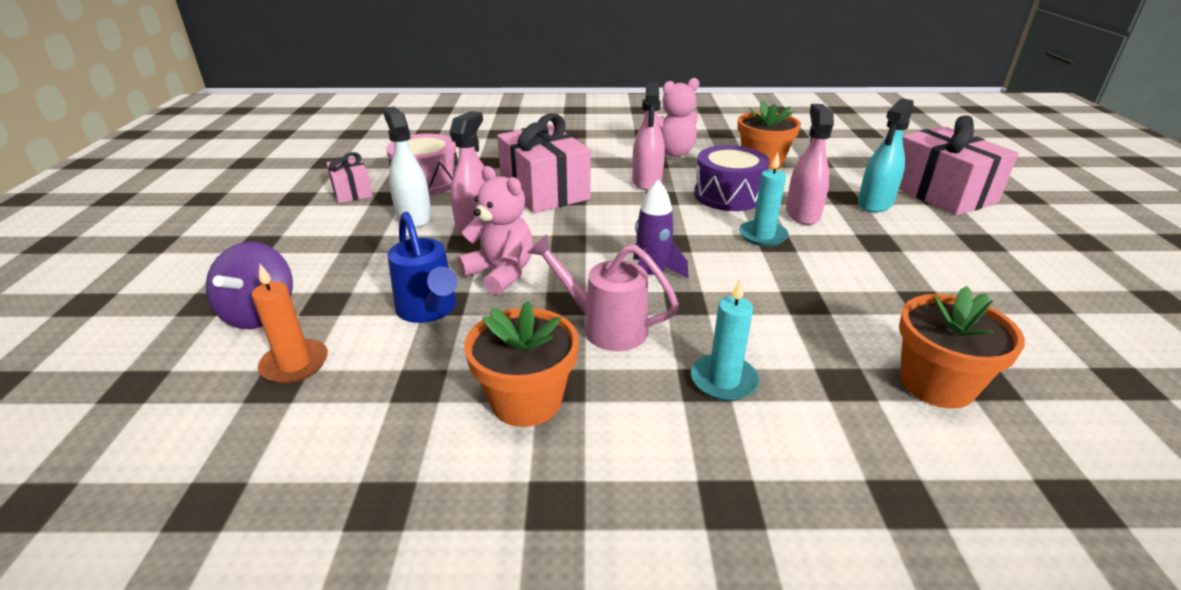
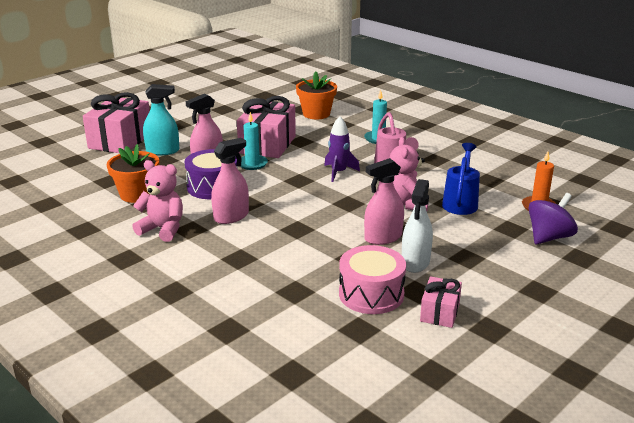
camera: 135 degrees left, 5 degrees down
(526, 400) = (453, 160): orange flower pot -> none
(544, 191) = (304, 242): pink gift -> pink gift (267, 145)

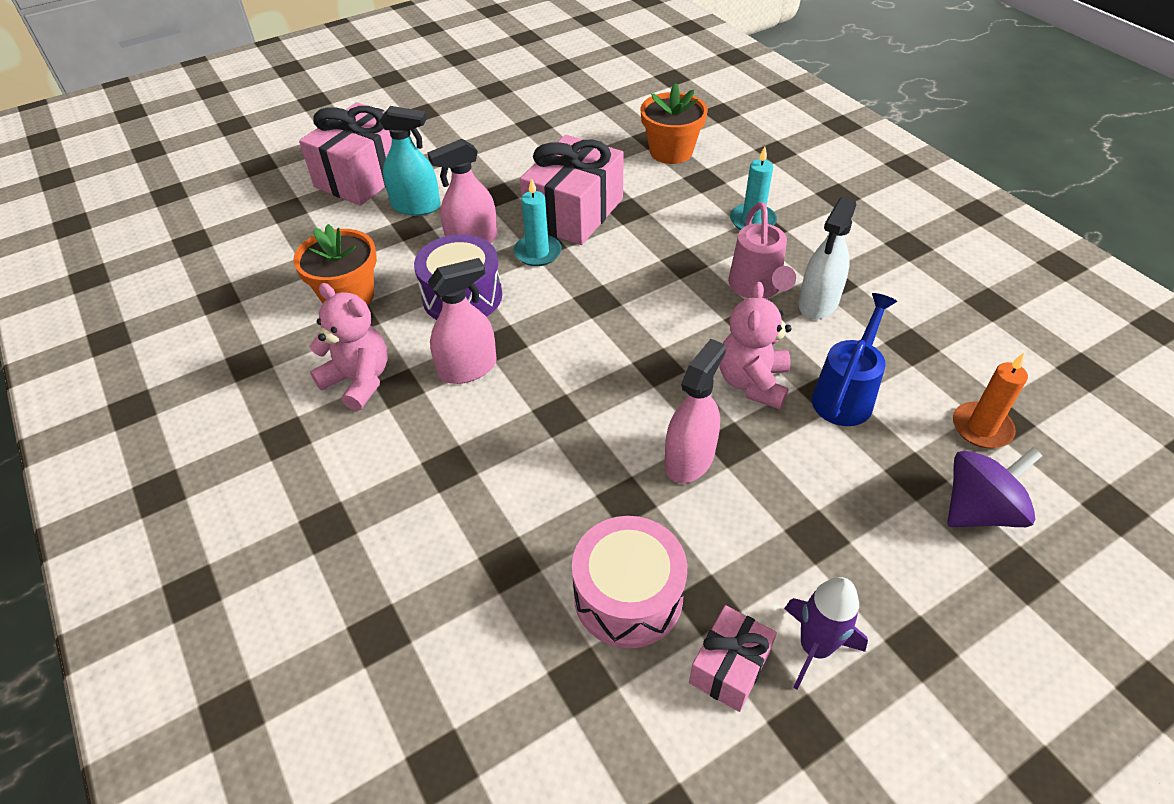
camera: 15 degrees right, 20 degrees up
(339, 172) = (665, 291): purple rocket -> purple rocket (815, 647)
(383, 237) = (689, 459): pink spray bottle -> pink spray bottle turned 135 degrees clockwise
(415, 262) = (725, 530): white spray bottle -> white spray bottle (818, 303)

